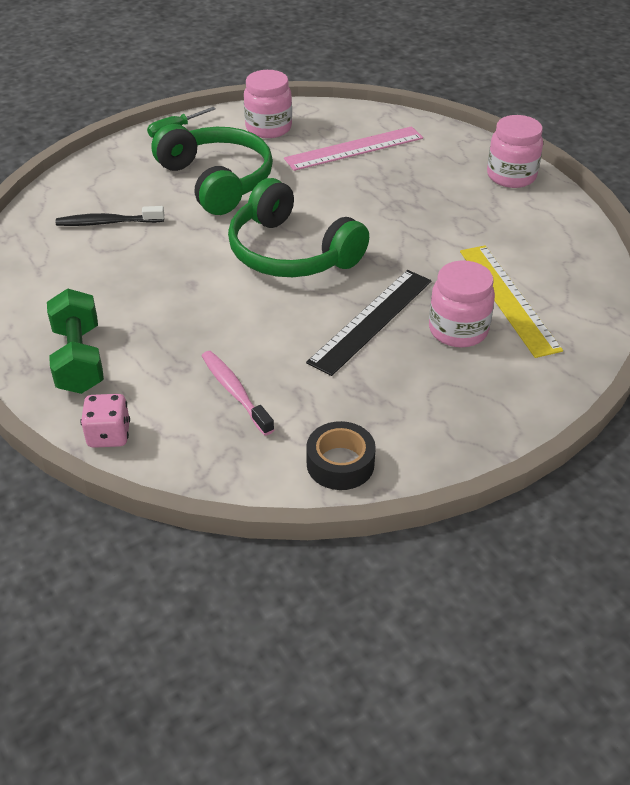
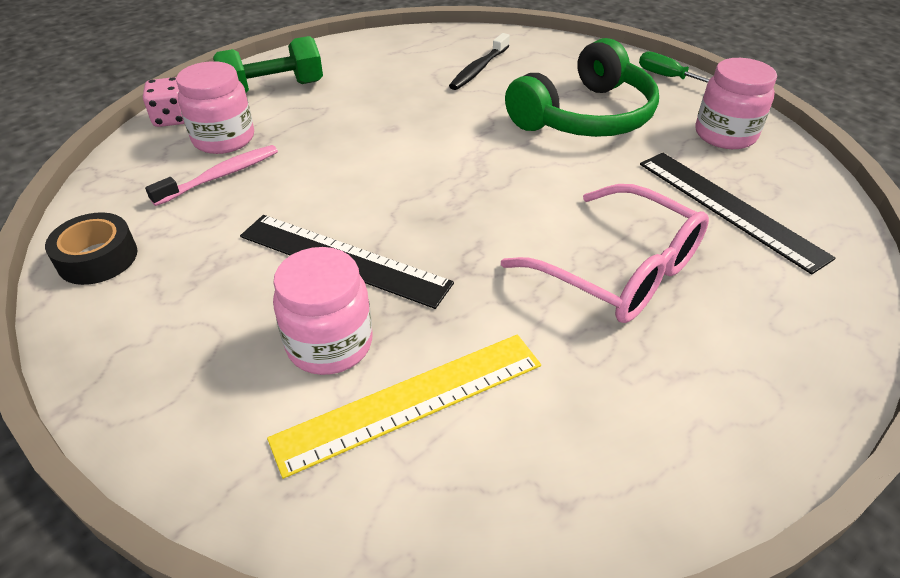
camera: 80 degrees right, 0 degrees up
(107, 223) = (478, 69): black toothbrush -> black toothbrush turned 135 degrees counterclockwise
(291, 252) = (465, 183): green headphones -> none
(354, 148) = (729, 208): pink ruler -> black ruler
(407, 203) = (619, 270): none -> pink glasses
(511, 176) = (773, 395): pink jar -> pink jar (224, 139)

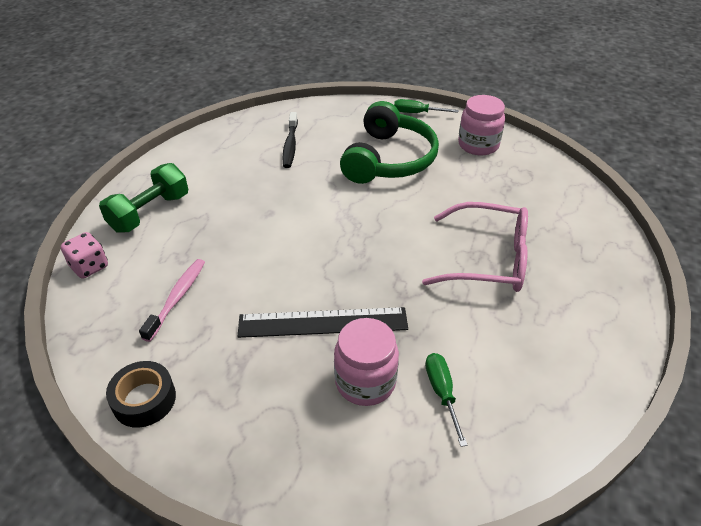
camera: 30 degrees left, 0 degrees up
(224, 139) = (150, 268): pink jar -> none
(410, 400) = (442, 392): yellow ruler -> green screwdriver
(729, 208) = (515, 195): black ruler -> none

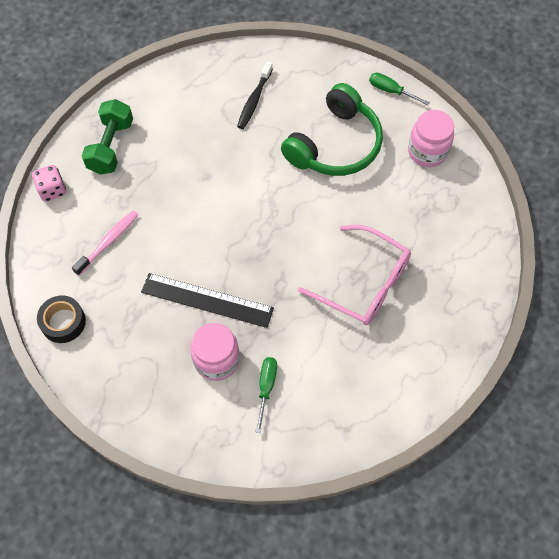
camera: 20 degrees right, 20 degrees up
(150, 213) = (111, 146): green dumbbell -> green dumbbell turned 45 degrees counterclockwise

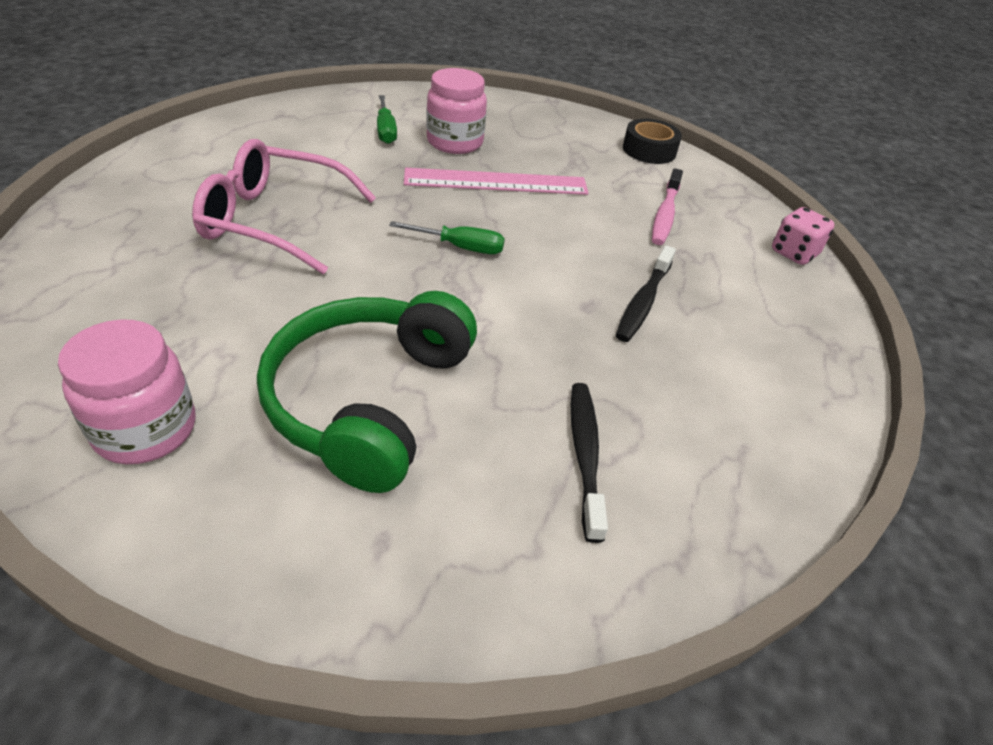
camera: 155 degrees right, 20 degrees down
(111, 146) = (773, 318): green dumbbell -> none
(175, 172) = (643, 302): none -> black toothbrush
(207, 300) = (496, 182): black ruler -> pink ruler
(390, 91) = (245, 566): green screwdriver -> green screwdriver (461, 247)

